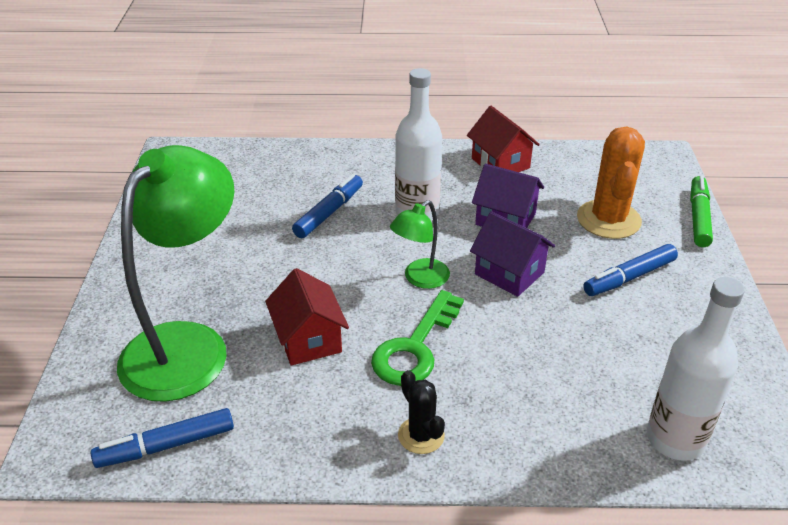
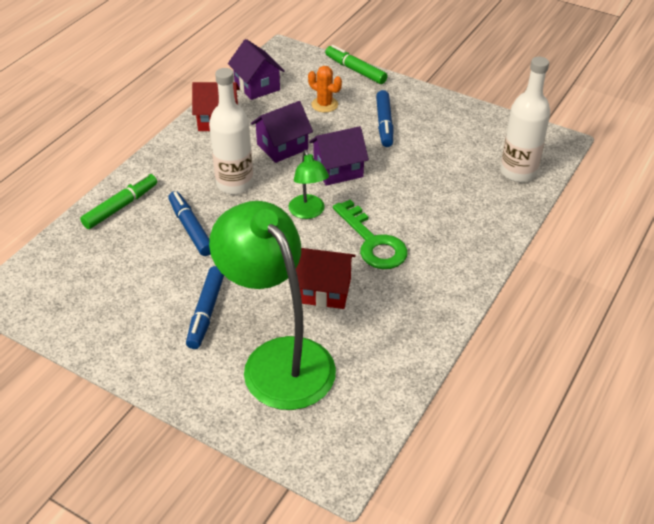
camera: 60 degrees left, 5 degrees up
(166, 446) = (374, 400): blue marker -> blue marker (206, 312)
(324, 162) = (121, 206): none -> green marker
(421, 435) = (449, 270): black cactus -> none
(582, 163) = (257, 86): none -> purple house
(608, 219) = (324, 105): orange cactus -> orange cactus, size x0.56

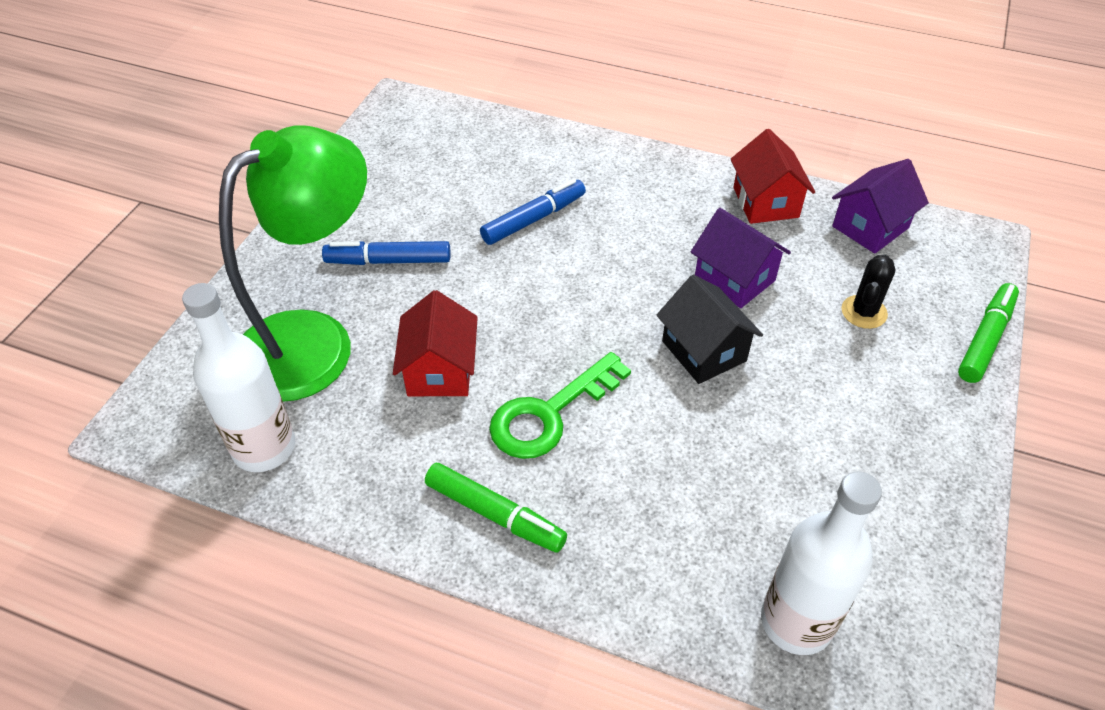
camera: 80 degrees right, 5 degrees up
(121, 206) = (558, 152): green marker -> green marker (495, 514)
(234, 184) = (633, 243): white bottle -> white bottle (264, 448)
(308, 212) = (596, 330): green lamp -> none
(324, 105) = (864, 312): orange cactus -> black cactus
(338, 170) = (704, 351): purple house -> black house
(384, 124) = (849, 397): blue marker -> none

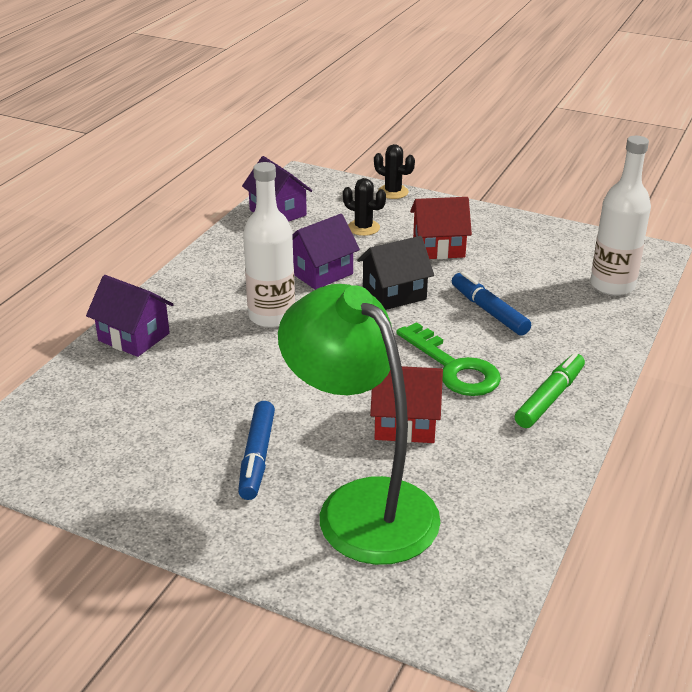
camera: 85 degrees left, 15 degrees down
(264, 448) = (493, 532): white bottle -> white bottle (271, 316)
(534, 219) = (221, 365): blue marker -> blue marker (489, 311)
(574, 153) = (134, 337): none -> purple house
(765, 202) = (236, 249): red house -> red house (438, 248)
(985, 339) = (393, 192): green marker -> black cactus

